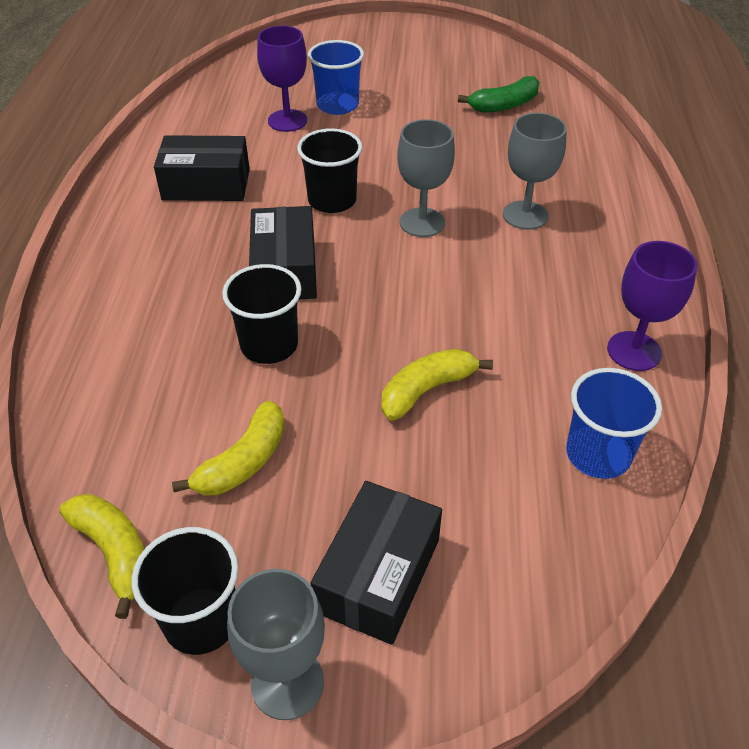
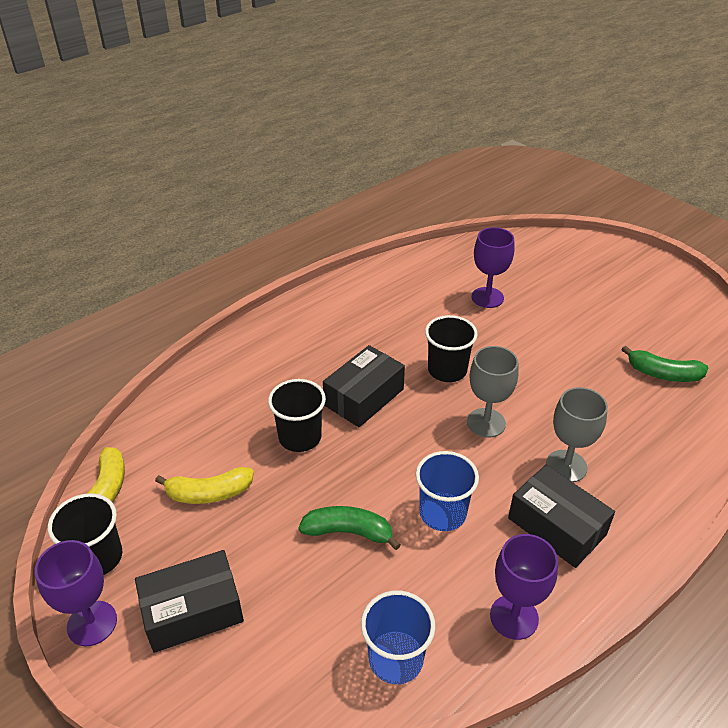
camera: 45 degrees right, 5 degrees down
(206, 184) = (386, 313): black box -> black box (556, 526)
(287, 683) = (92, 623): grey goblet -> purple goblet
(337, 105) = (535, 305): blue cup -> blue cup (442, 513)
(426, 390) = (348, 532): yellow banana -> green banana

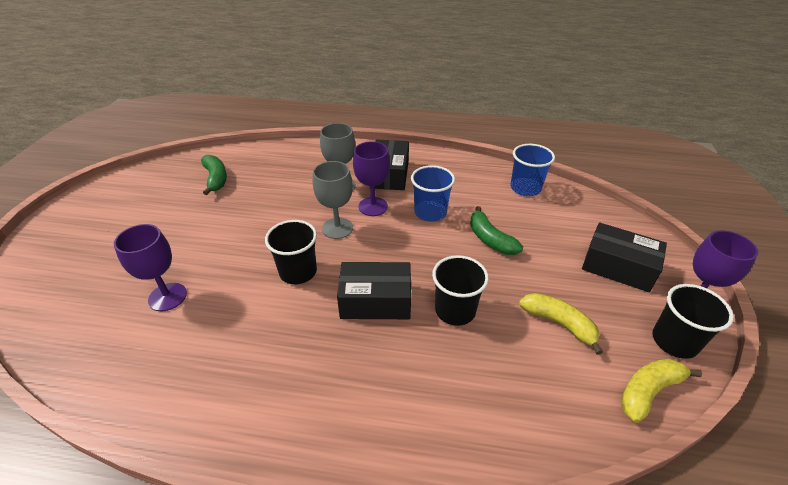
camera: 130 degrees left, 0 degrees up
(514, 617) = (457, 167): purple goblet -> purple goblet (373, 206)

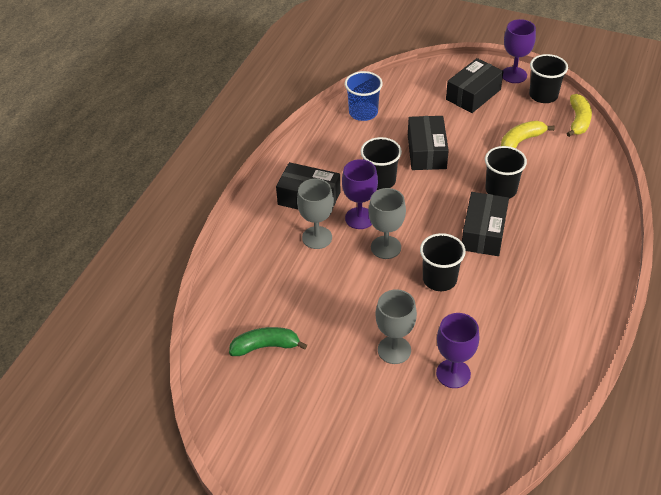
camera: 75 degrees left, 5 degrees up
(204, 251) = (394, 350): none -> grey goblet
(430, 212) = (380, 180): blue cup -> black cup
(490, 239) = (426, 152): green banana -> black box
(648, 391) = (578, 121): yellow banana -> yellow banana turned 150 degrees counterclockwise

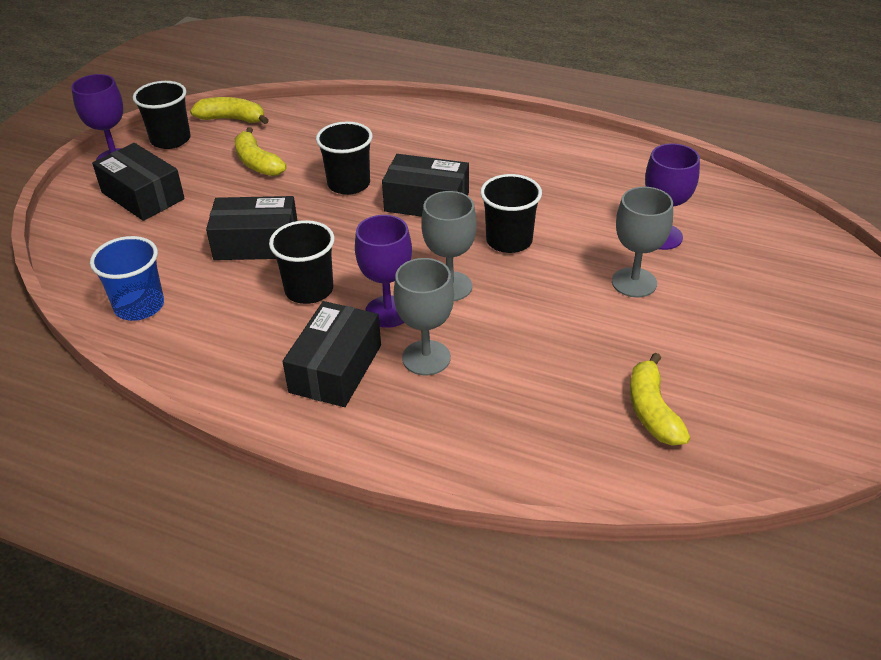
camera: 90 degrees left, 5 degrees down
(265, 346) = (652, 411): green banana -> yellow banana

